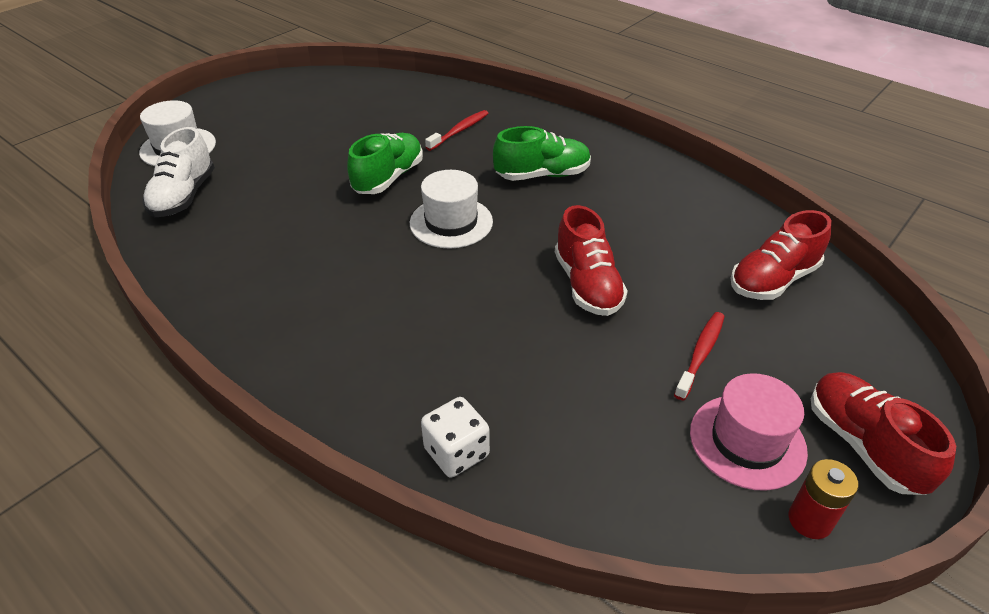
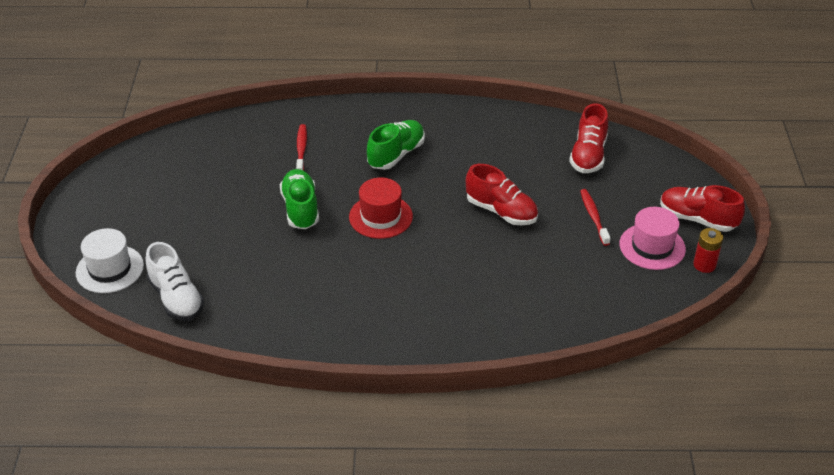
camera: 40 degrees left, 0 degrees up
(451, 222) = (380, 217): white hat -> red hat
(456, 452) = (537, 332): white dice -> none

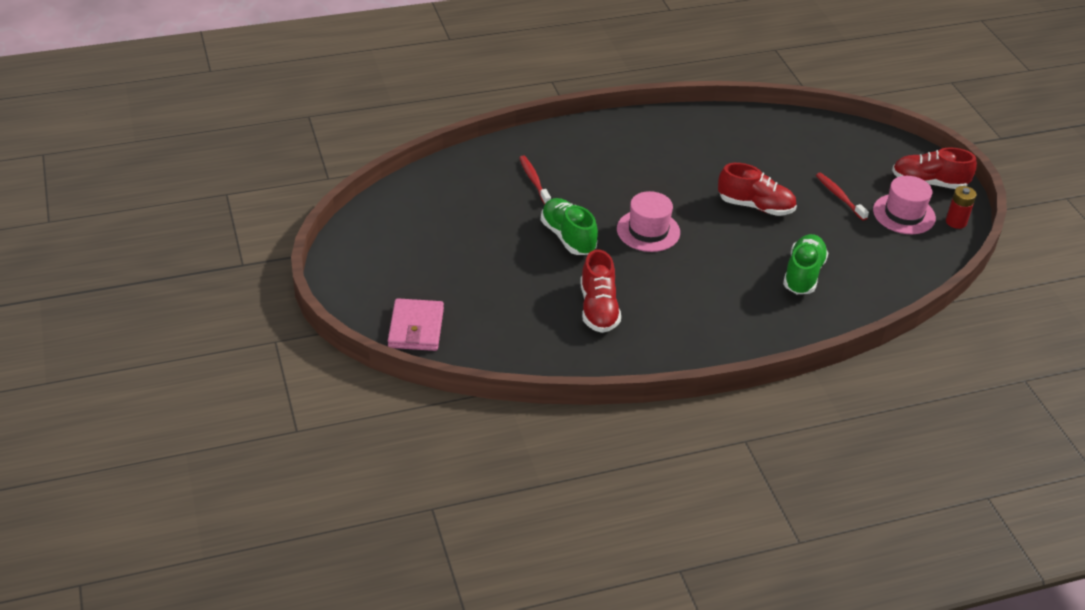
camera: 20 degrees left, 0 degrees up
(110, 269) = (416, 328): white hat -> pink wallet
(176, 298) = (500, 343): white shoe -> none
(380, 217) = (648, 231): red hat -> pink hat
(396, 155) = (628, 170): green shoe -> green shoe (803, 274)
(588, 155) = (804, 142): red shoe -> red shoe (598, 309)

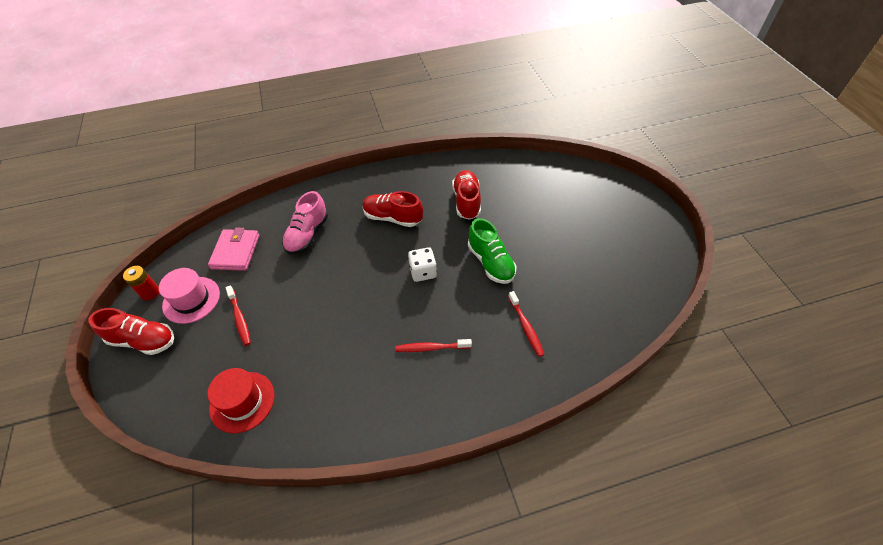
camera: 175 degrees left, 10 degrees up
(416, 328) = (591, 183): pink wallet -> pink wallet (236, 252)
(631, 168) = (431, 348): none -> red toothbrush
(648, 231) = (423, 272): pink hat -> white dice
(755, 206) = (322, 303): red shoe -> red shoe (393, 218)
(800, 139) = (242, 401): none -> red hat
(803, 274) = (307, 235): green shoe -> pink shoe

